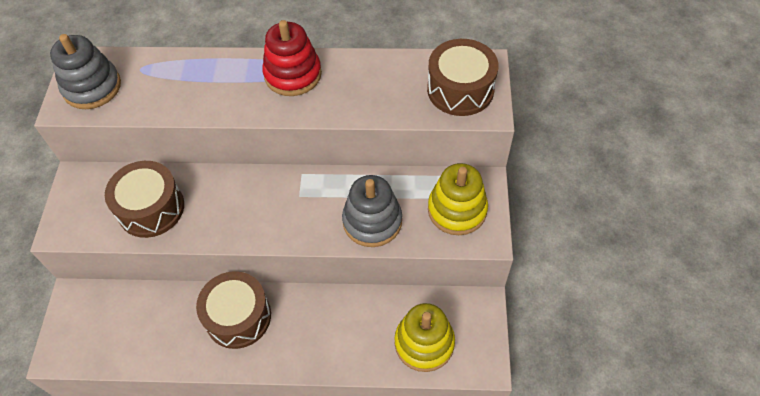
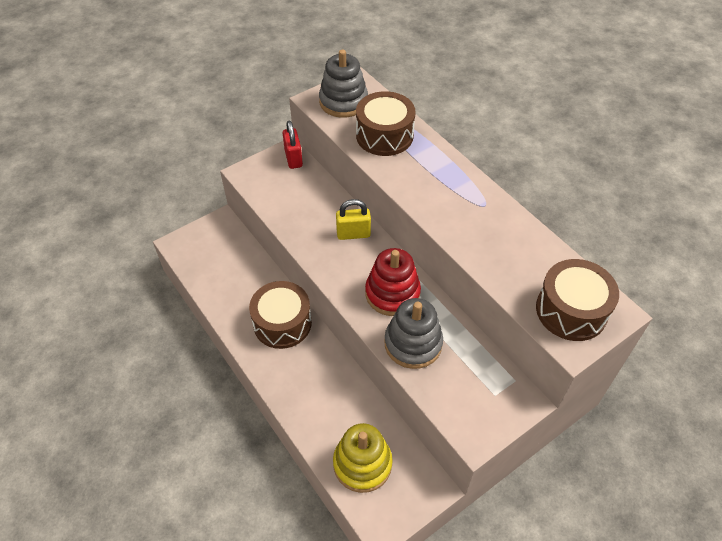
camera: 50 degrees right, 5 degrees down
(88, 179) = (293, 158): none -> red padlock
(151, 208) = (302, 206): brown drum -> brown drum (384, 135)
(224, 189) = (353, 234): none -> yellow padlock
(293, 74) = (466, 195): red stacking toy -> red stacking toy (392, 293)
(457, 210) = (479, 397): yellow stacking toy -> none

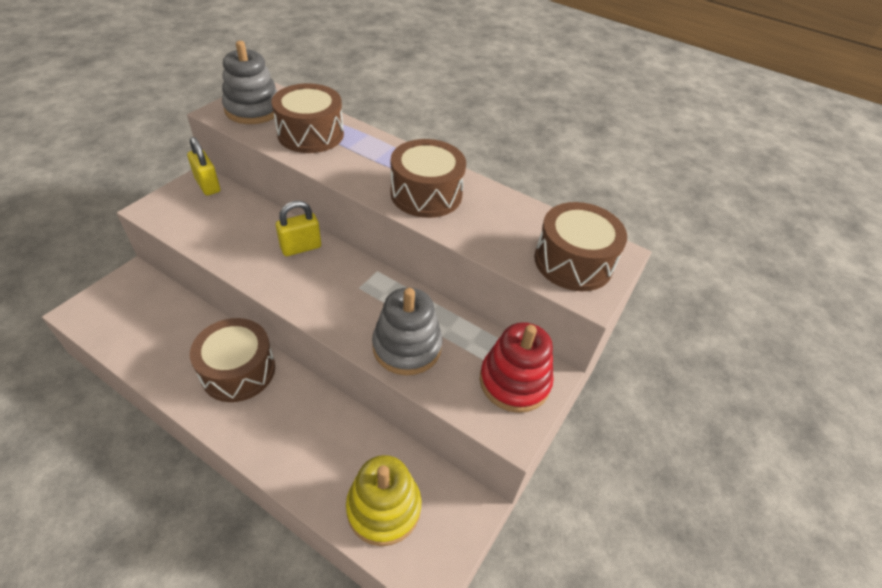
camera: 25 degrees left, 5 degrees down
(293, 158) = (208, 185): red padlock -> yellow padlock
(392, 293) = (365, 299): red stacking toy -> red stacking toy (514, 381)
(465, 216) = (426, 194): none -> brown drum

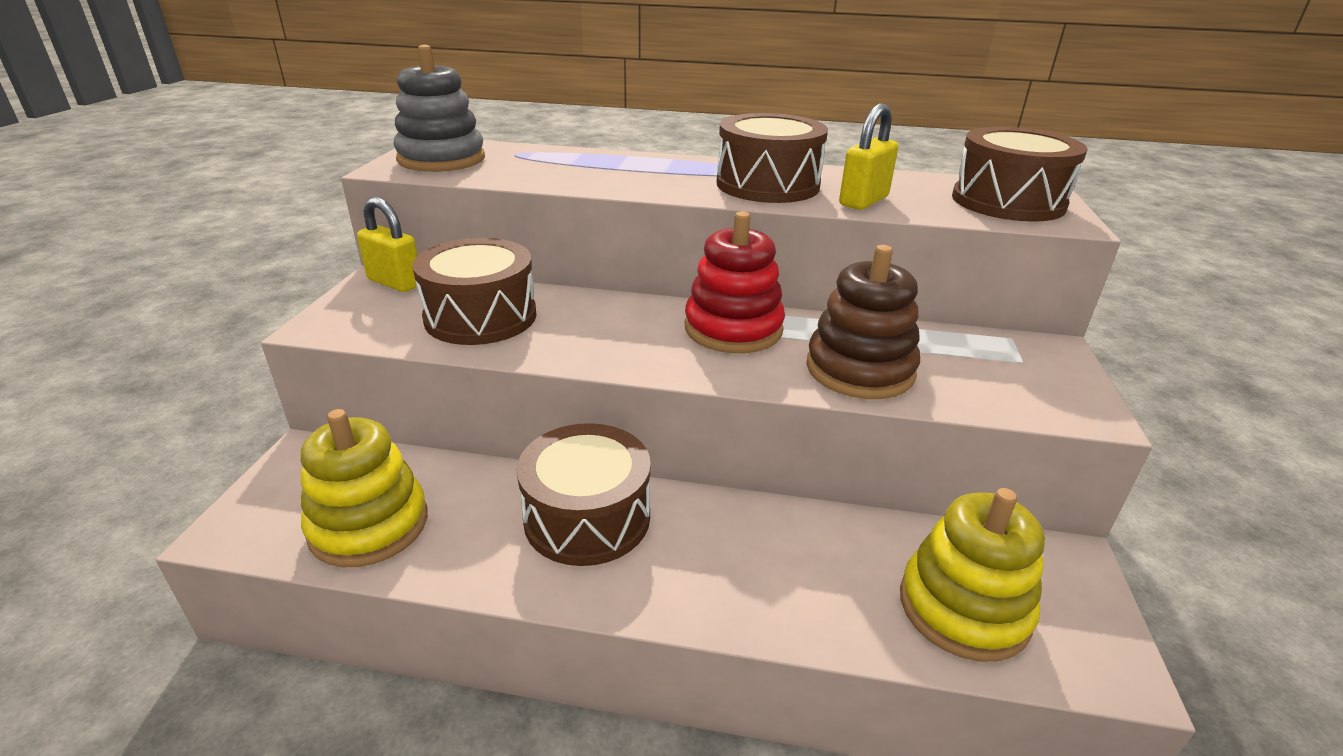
camera: 20 degrees left, 15 degrees down
(136, 333) = (369, 525): none -> yellow stacking toy
(301, 247) = (603, 312): yellow padlock -> yellow padlock (863, 201)
(310, 134) = (550, 165): brown drum -> brown drum (480, 317)
(407, 347) = (860, 369): grey stacking toy -> brown stacking toy
(514, 381) = (1025, 365): red stacking toy -> red stacking toy (733, 329)

